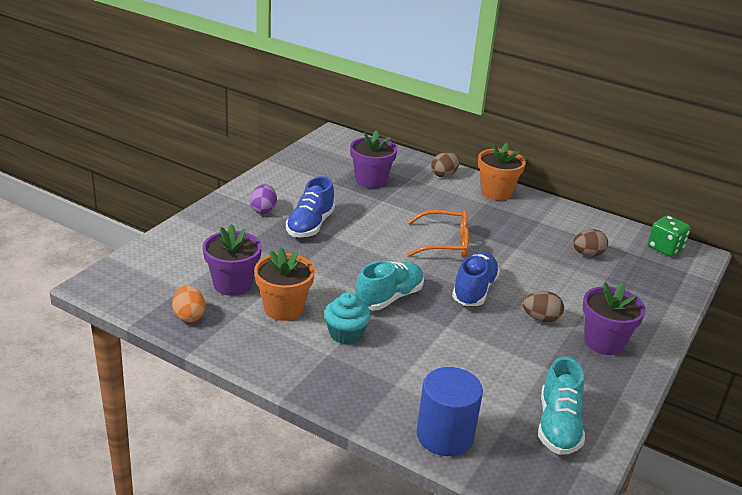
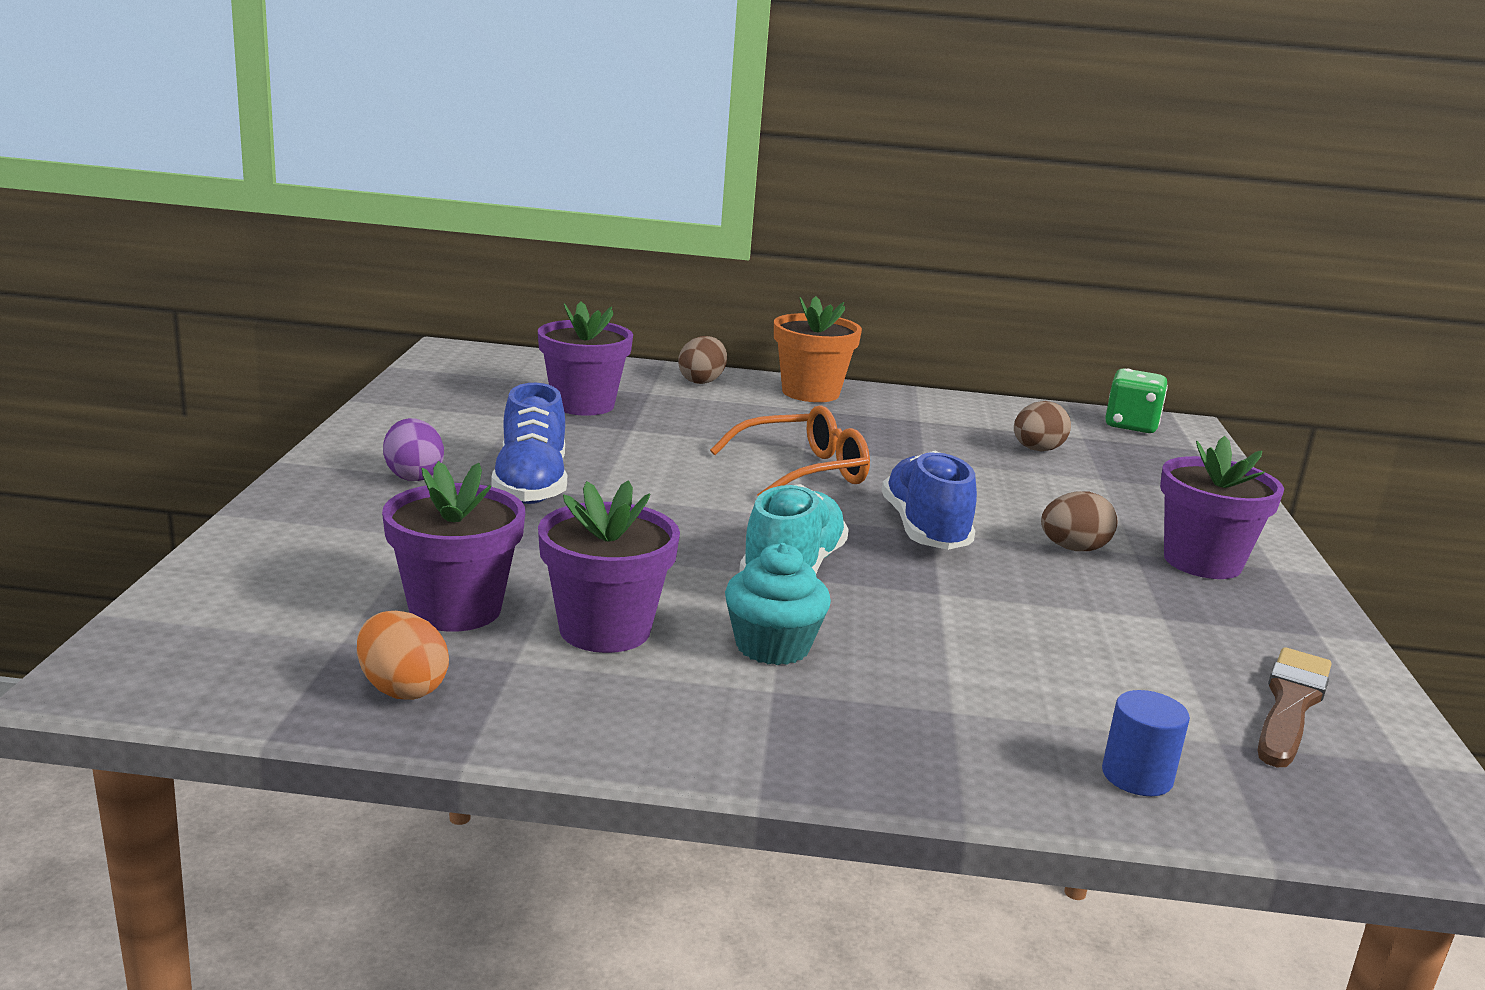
camera: 25 degrees left, 10 degrees down
(283, 308) = (605, 630): orange flower pot -> purple flower pot
(445, 435) = (1137, 776): blue cylinder -> blue cylinder, size x0.53
(558, 426) = (1291, 704): turquoise shoe -> brown brush

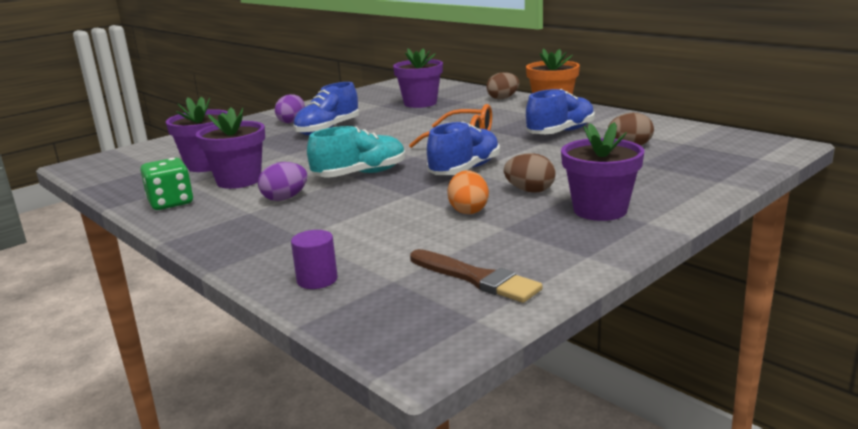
camera: 45 degrees right, 0 degrees up
(402, 689) = (139, 184): orange egg -> orange egg (468, 210)
(772, 646) = (285, 198): turquoise cupcake -> purple egg
(912, 439) = (560, 132): none -> blue shoe
(1131, 425) = (738, 141): green dice -> green dice (171, 203)
(1137, 776) = (317, 280): blue cylinder -> purple cylinder
(1291, 704) = (476, 278): brown brush -> brown brush turned 60 degrees clockwise

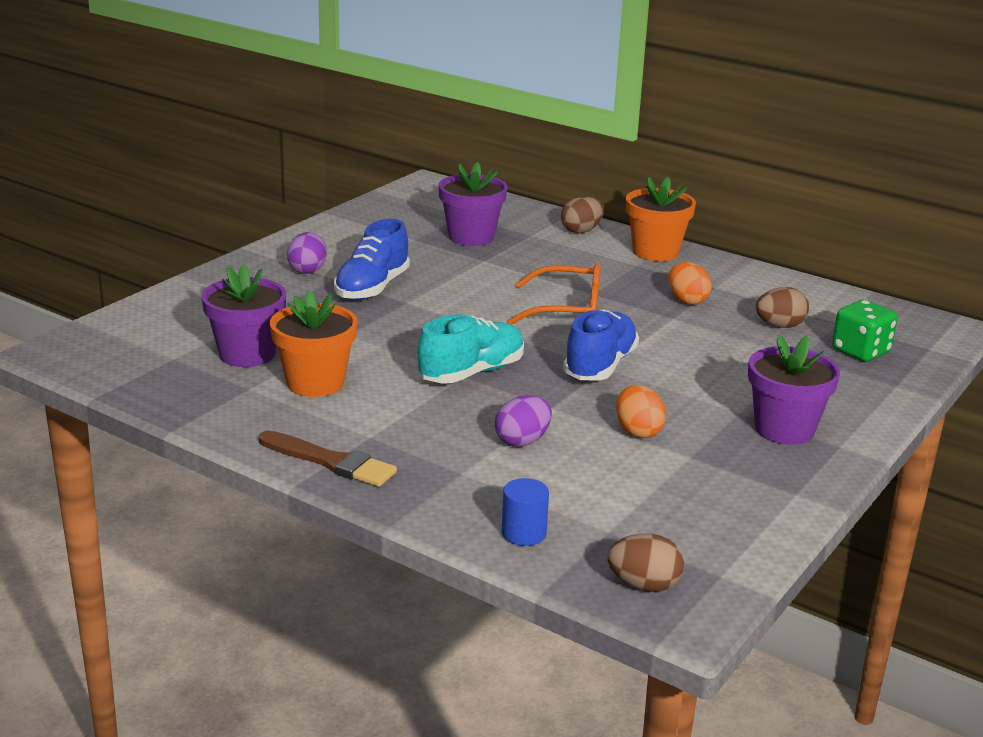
camera: 15 degrees left, 5 degrees up
(171, 203) = (252, 422): green dice -> green dice (860, 351)
(239, 180) = (315, 383): purple flower pot -> orange flower pot
(285, 198) = (400, 413): purple egg -> purple egg (522, 441)
(317, 280) = (523, 533): purple cylinder -> blue cylinder
(476, 278) = (695, 526): brown brush -> brown brush (331, 462)
(530, 191) = (694, 400): brown egg -> brown egg (644, 585)
(560, 132) = (687, 300): blue shoe -> orange egg

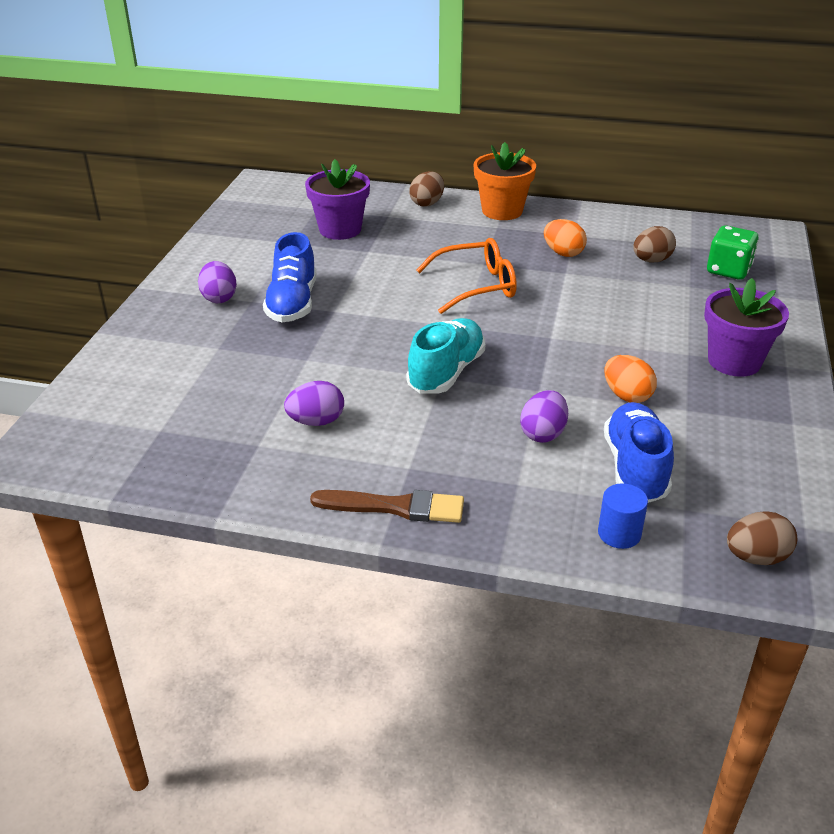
camera: 20 degrees left, 10 degrees up
(247, 354) = (229, 406): purple flower pot -> none
(315, 383) = (316, 421): orange flower pot -> purple egg
(600, 366) = (546, 336): blue shoe -> blue shoe (635, 468)

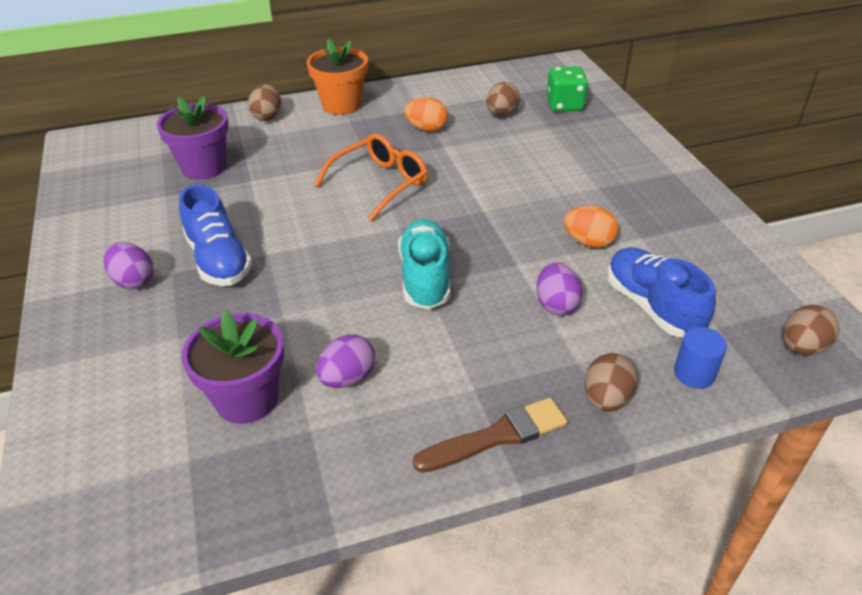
camera: 30 degrees left, 5 degrees up
(515, 519) = (606, 399): none -> brown egg
(734, 361) = (637, 182): purple flower pot -> purple flower pot (247, 399)

